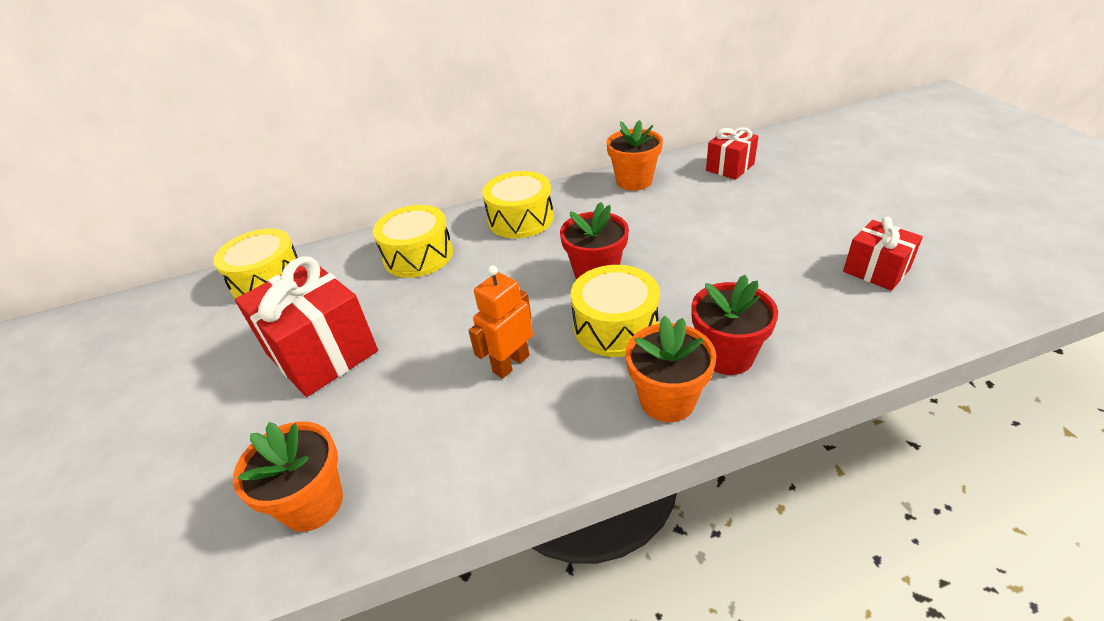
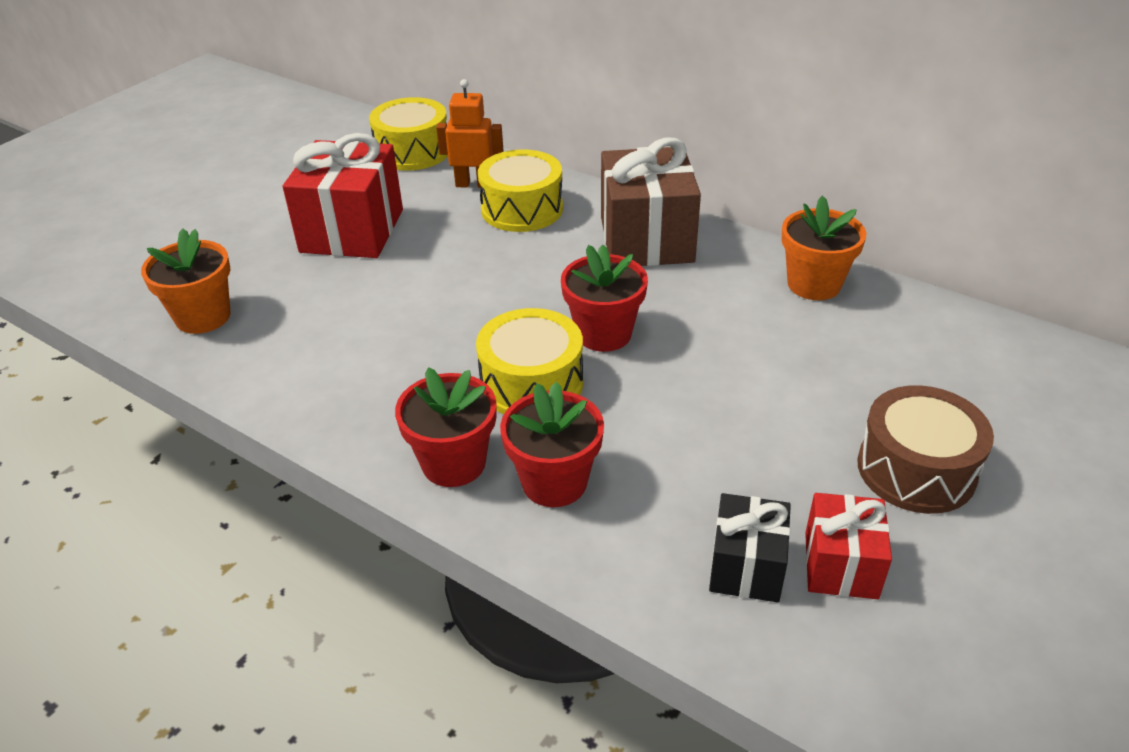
camera: 50 degrees right, 0 degrees up
(511, 364) = (423, 341): orange robot -> orange robot (474, 184)
(520, 219) = (646, 239): yellow drum -> brown gift
(667, 400) = (454, 463): orange flower pot -> red flower pot
(730, 167) = (945, 350): red gift -> none
(816, 215) = (916, 469): none -> brown drum
(858, 305) = (746, 567): none -> black gift

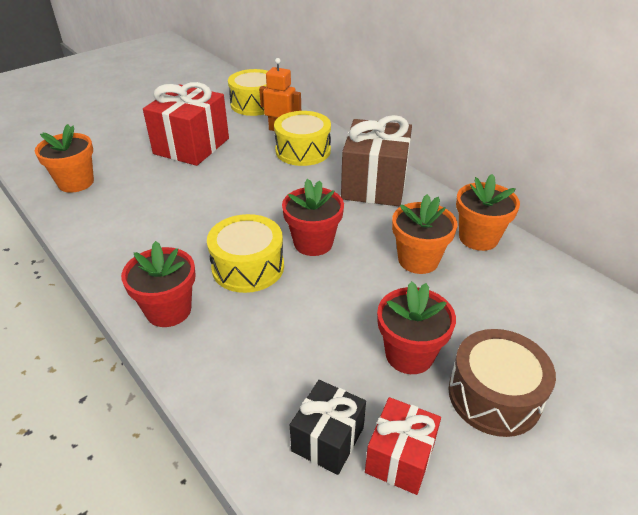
camera: 15 degrees right, 0 degrees up
(554, 482) = (226, 340): red flower pot -> red flower pot (409, 354)
(751, 328) = (418, 260): none -> orange flower pot

